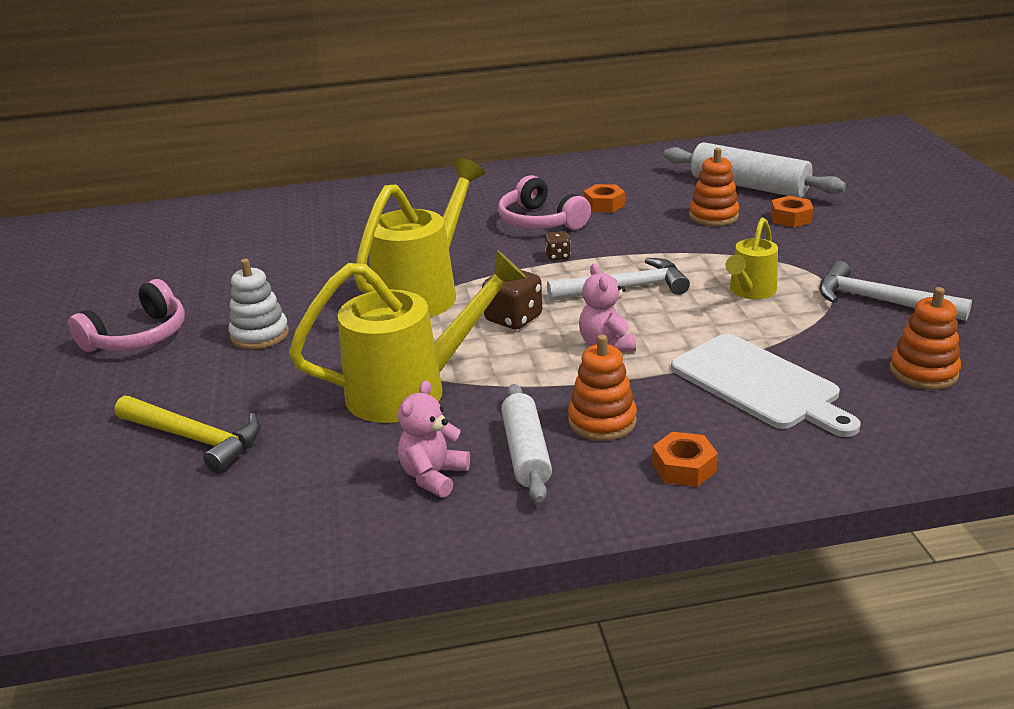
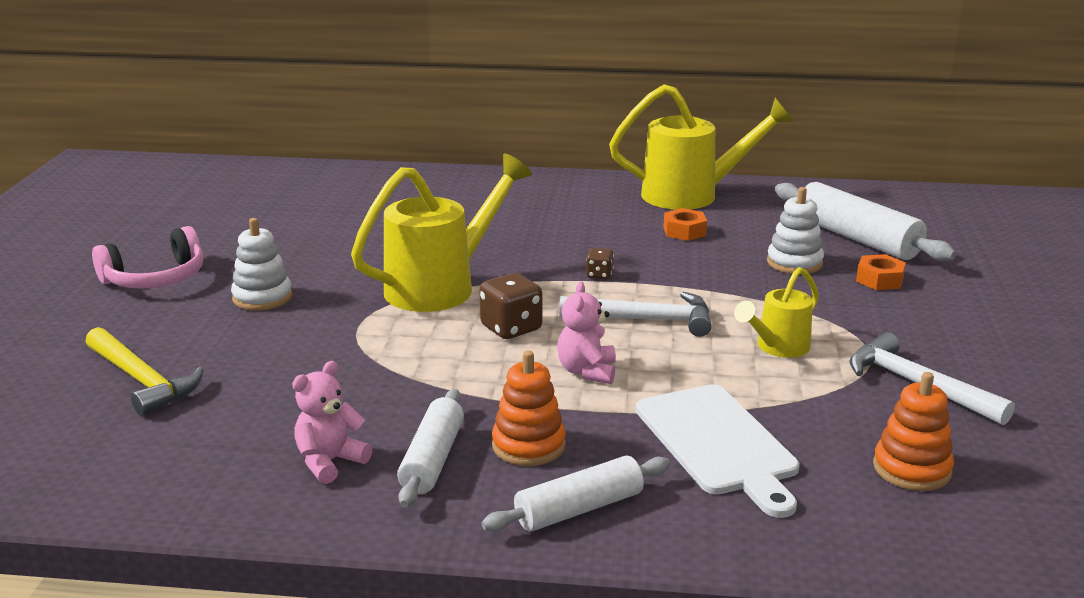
camera: 15 degrees right, 5 degrees down
(411, 390) = (365, 377): yellow watering can -> yellow watering can (691, 195)
(540, 221) = (606, 237): pink headphones -> none
(684, 468) = (579, 509): orange nut -> white rolling pin
(713, 216) = (794, 263): orange stacking toy -> white stacking toy

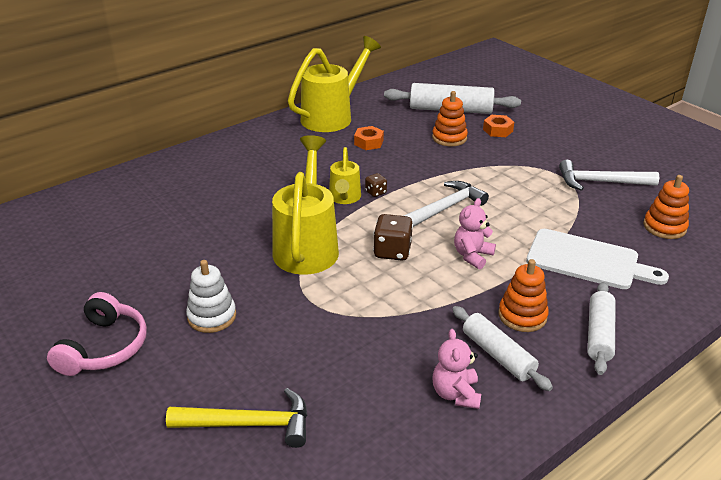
camera: 45 degrees left, 10 degrees up
(587, 372) = (472, 256): pink teddy bear -> pink teddy bear turned 75 degrees clockwise
(778, 347) = (522, 192): yellow watering can -> yellow watering can (344, 198)
(794, 263) = (449, 138): white stacking toy -> orange stacking toy

